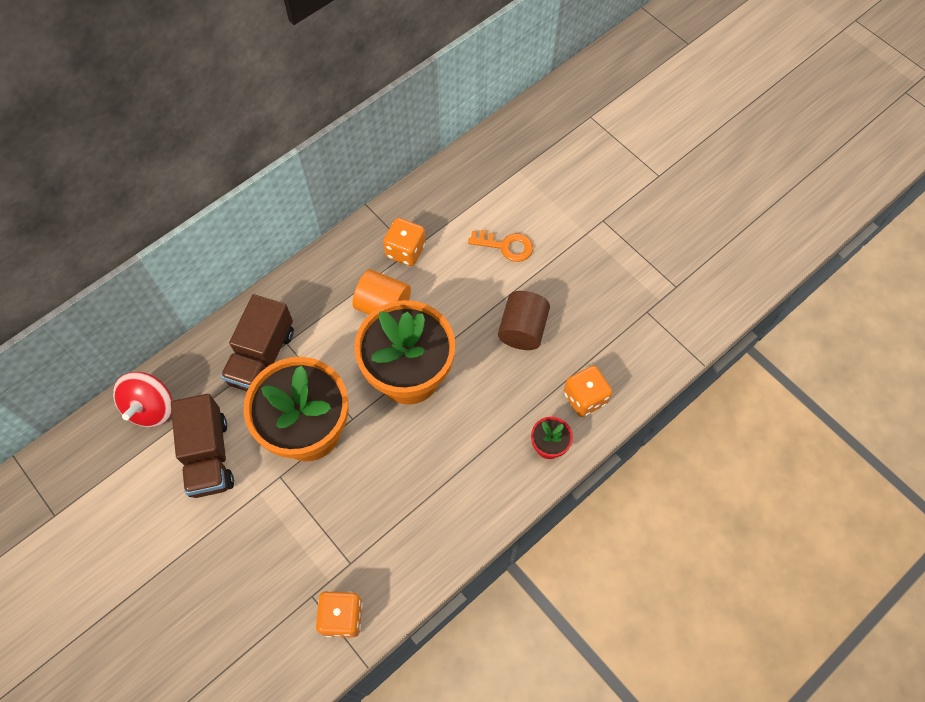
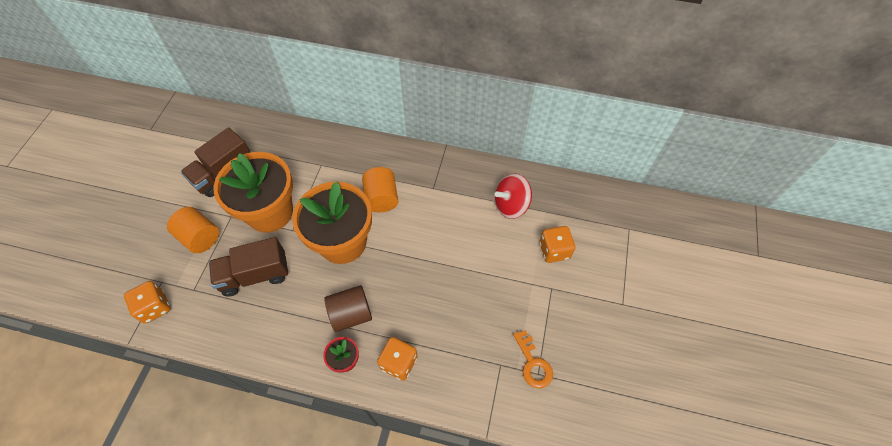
camera: 55 degrees right, 5 degrees down
(151, 408) = (238, 129): red spinning top -> red spinning top (511, 205)
(262, 357) = (303, 159): brown truck -> brown truck (255, 275)
(283, 524) = (200, 237): none -> orange cylinder
(405, 250) = (430, 185): orange dice -> orange dice (554, 250)
(506, 246) = (480, 240): orange key -> orange key (533, 364)
(522, 329) = (423, 289): brown cylinder -> brown cylinder (351, 314)

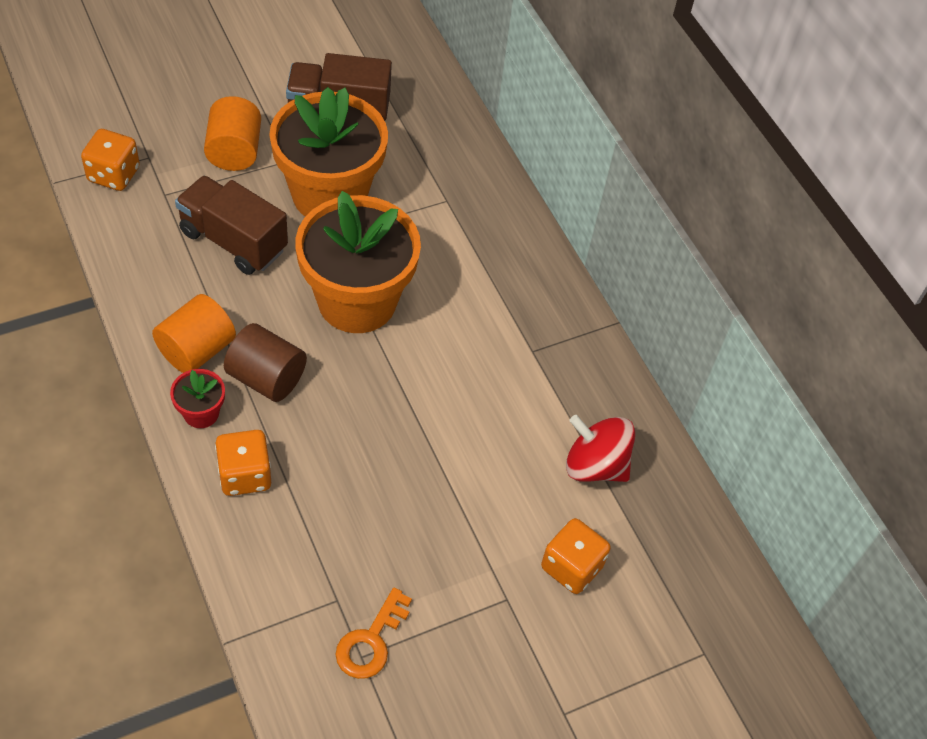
camera: 45 degrees right, 5 degrees down
(381, 198) = (460, 301): orange cylinder -> orange cylinder (197, 350)

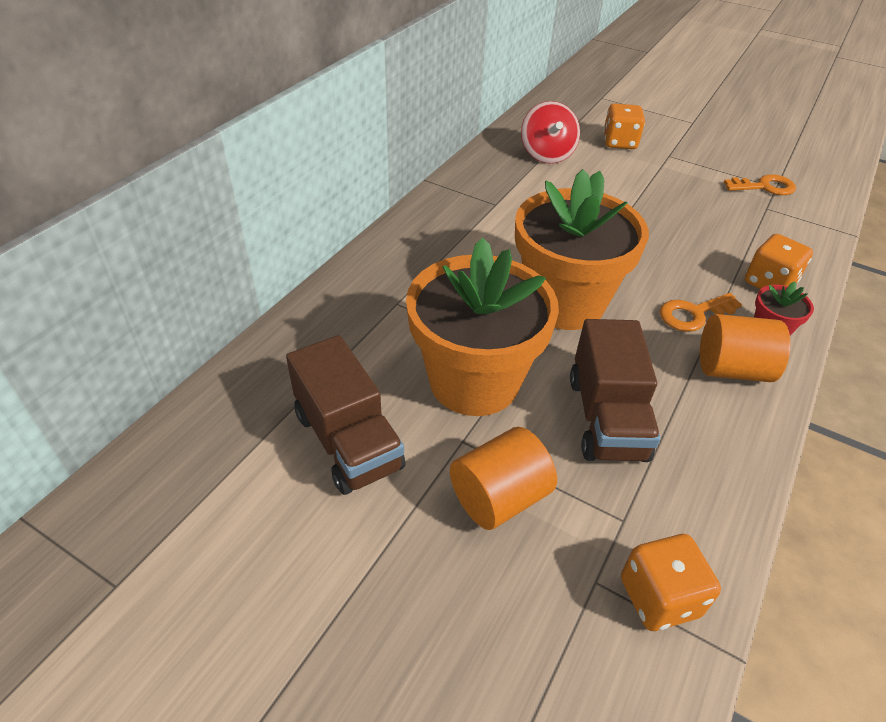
camera: 120 degrees left, 10 degrees down
(266, 378) = (693, 314): brown cylinder -> orange key

